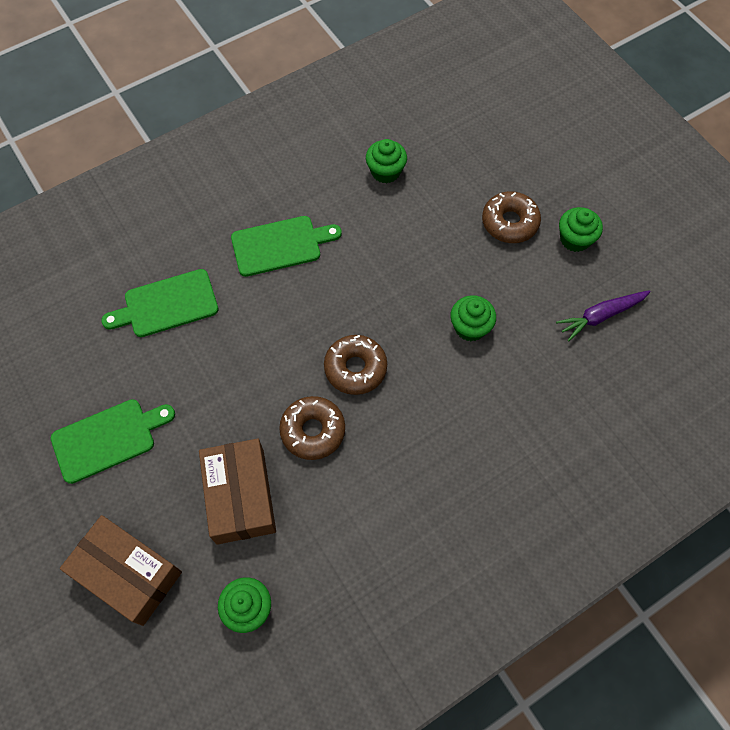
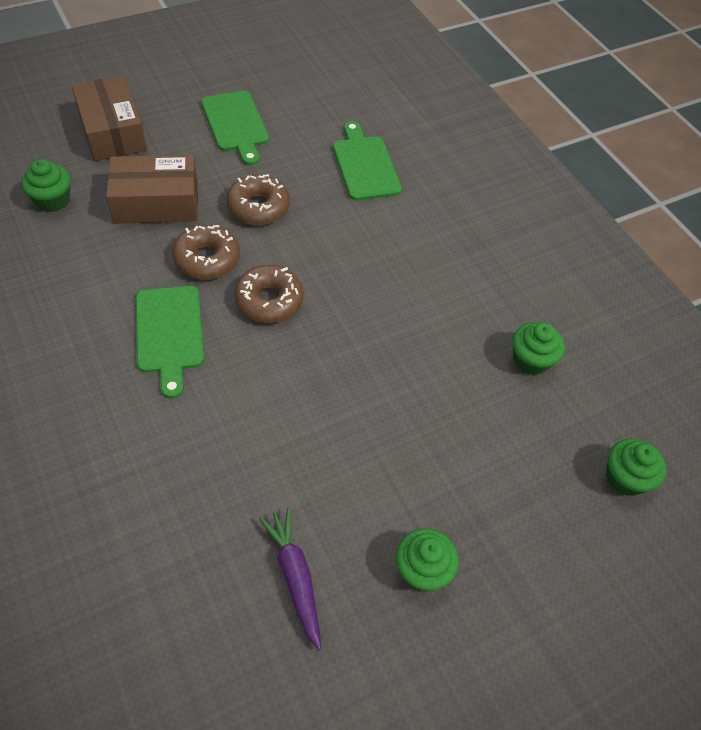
camera: 90 degrees right, 10 degrees down
(128, 573) = (112, 131): brown box -> brown box turned 60 degrees counterclockwise
(280, 245) = (428, 253): green cutting board -> green cutting board (170, 333)
(470, 327) = (302, 416): green cupcake -> green cupcake (625, 478)
(509, 222) = (452, 489): brown donut -> brown donut (258, 207)

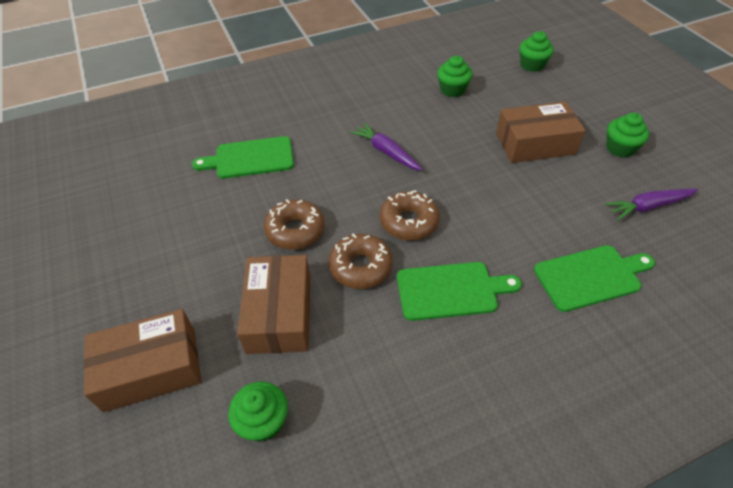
camera: 80 degrees left, 5 degrees down
(236, 124) = (169, 250): green cutting board -> green cutting board (591, 276)
(386, 282) = (386, 152): none -> purple carrot
(420, 451) = (535, 143): none -> brown box

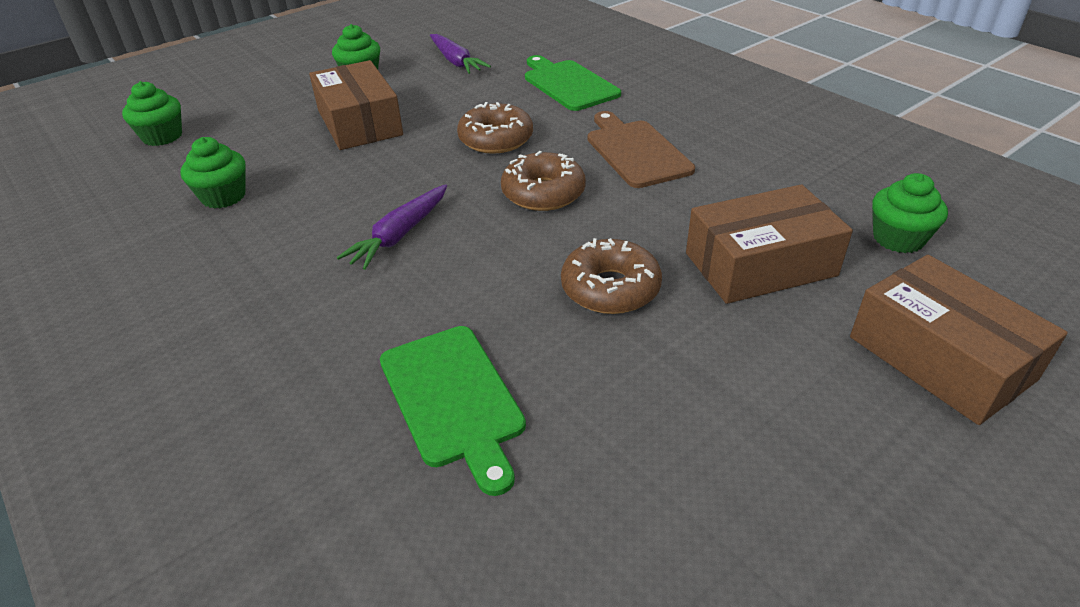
camera: 105 degrees left, 10 degrees down
(360, 267) = (641, 216): brown donut -> brown donut (496, 139)
(451, 290) = (635, 151): green cutting board -> brown cutting board

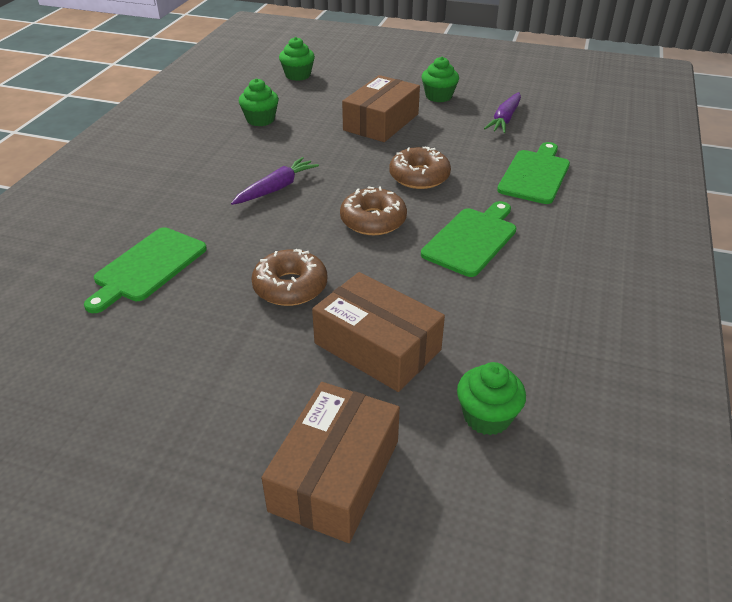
camera: 55 degrees right, 0 degrees up
(400, 235) = (276, 188): purple carrot -> purple carrot turned 135 degrees clockwise
(635, 151) = (471, 239): brown cutting board -> green cutting board

